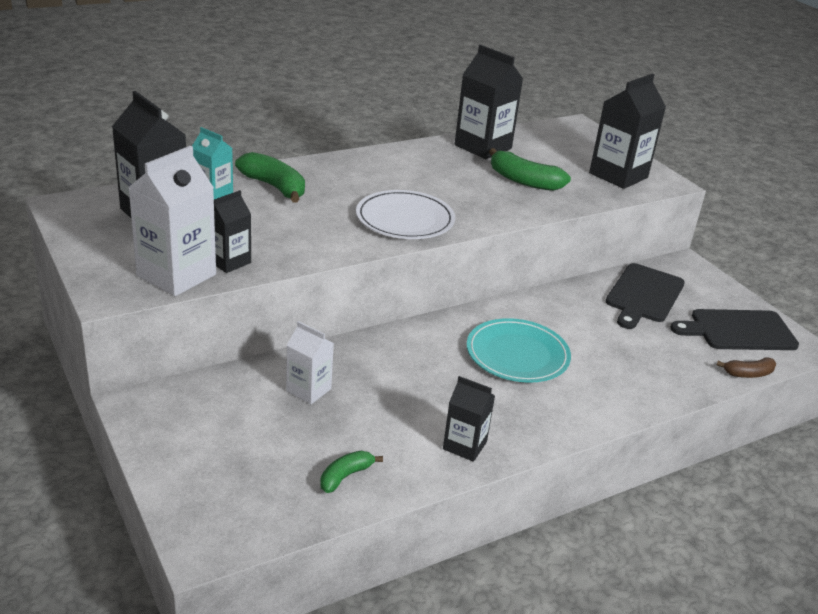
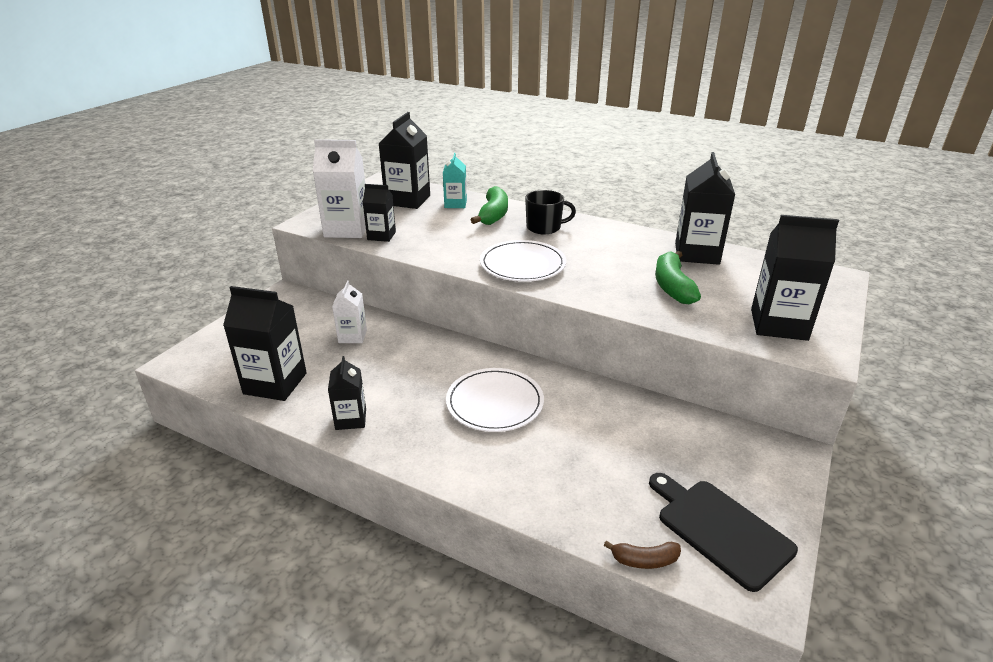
camera: 60 degrees right, 0 degrees up
(343, 178) = (544, 227): none -> black mug
(345, 476) = (275, 383): green banana -> black carton
(517, 354) = (495, 403): turquoise plate -> white plate
(643, 295) = (687, 441): black cutting board -> none
(748, 374) = (644, 560): brown banana -> brown banana turned 45 degrees counterclockwise

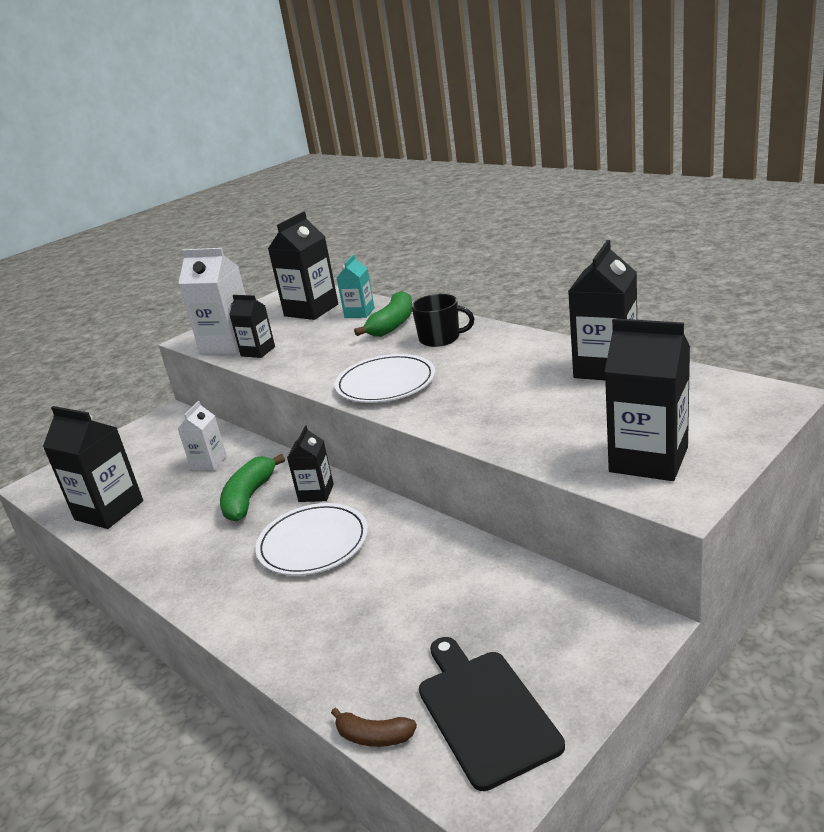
camera: 20 degrees right, 5 degrees down
(351, 419) = (158, 552): black carton -> black carton (316, 493)
(672, 287) = (544, 410): green banana -> green banana (249, 498)

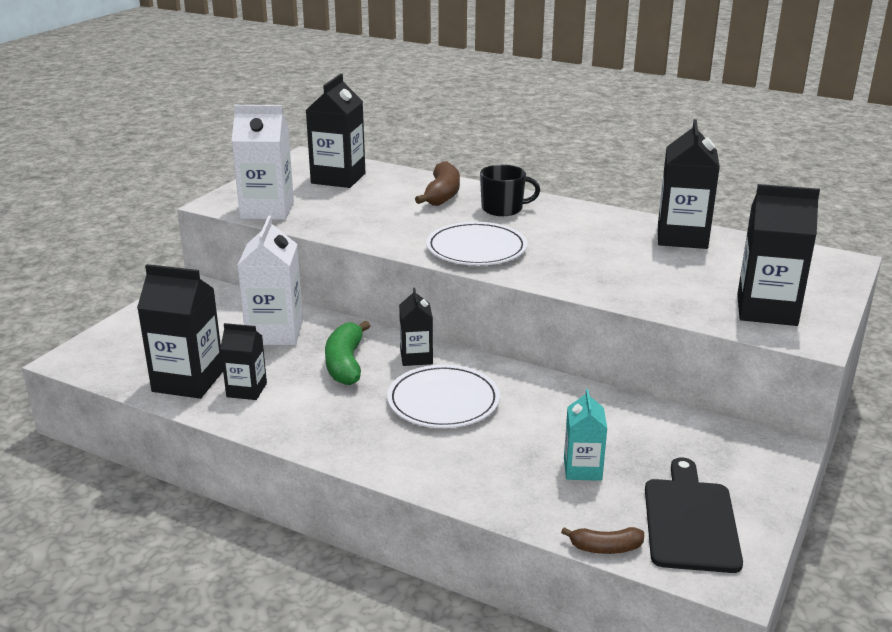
camera: 20 degrees left, 0 degrees up
(209, 463) = (275, 333): white carton -> white carton, size x1.71
(258, 351) = (309, 217): black carton -> black carton (246, 390)
(359, 313) = (396, 182): turquoise carton -> turquoise carton (582, 469)
(393, 324) = (442, 195): green banana -> brown banana
(484, 711) = (690, 520): black cutting board -> black cutting board turned 45 degrees clockwise

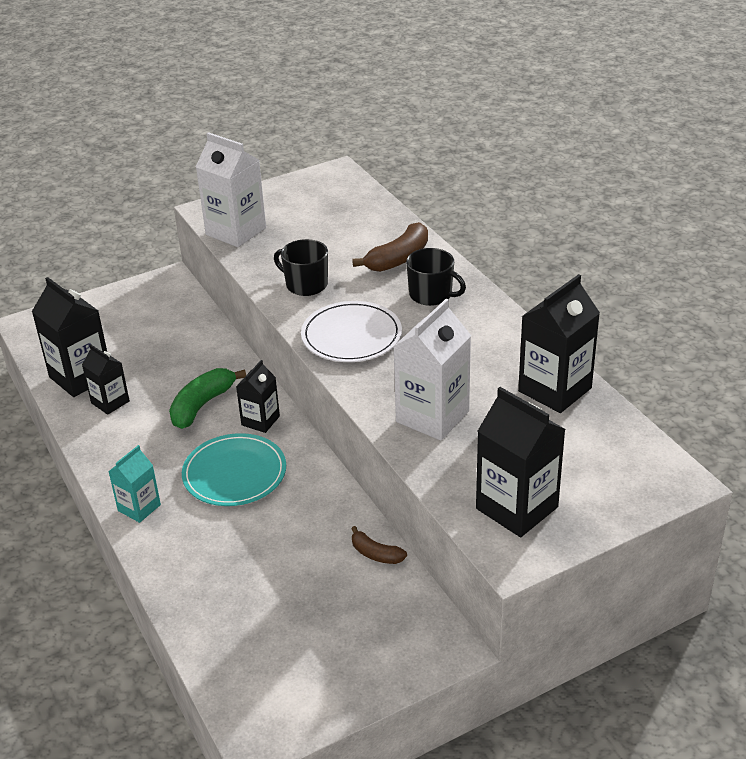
camera: 35 degrees right, 10 degrees up
(275, 333) = (183, 352): white carton -> white carton (432, 416)
(338, 178) = (333, 209): black carton -> none
(386, 228) = (305, 284): none -> black mug
(443, 401) = (234, 473): white plate -> turquoise plate
(582, 469) = (265, 586): turquoise carton -> turquoise carton (139, 508)
(605, 548) = (202, 663): brown banana -> brown banana (376, 554)
(690, 520) = (291, 673): black cutting board -> none

